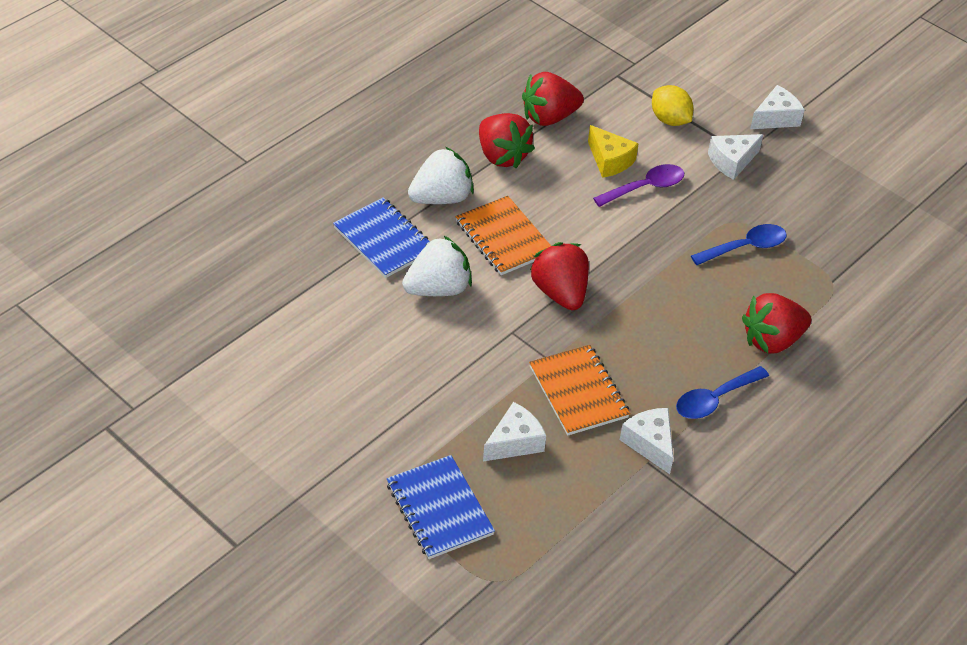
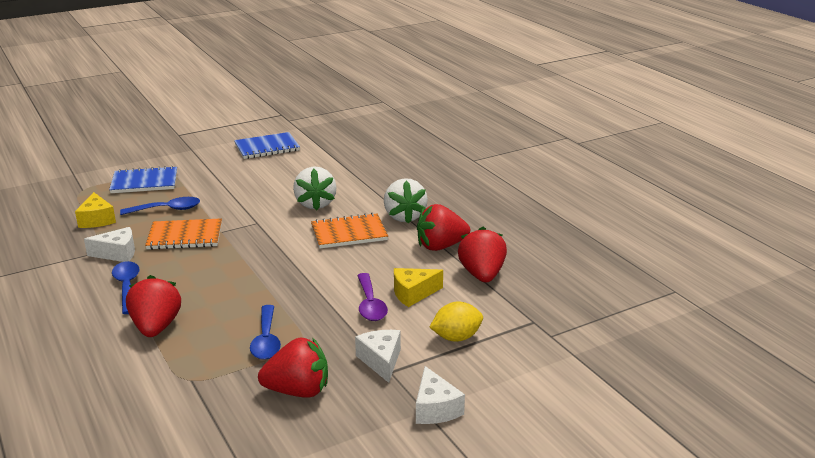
camera: 110 degrees right, 20 degrees down
(384, 240) = (373, 193): blue notebook -> blue notebook (267, 147)
(515, 442) = (167, 209): white cheese -> blue spoon
(560, 293) = (279, 245): red strawberry -> red strawberry (298, 391)
(576, 511) = (97, 220): none -> yellow cheese

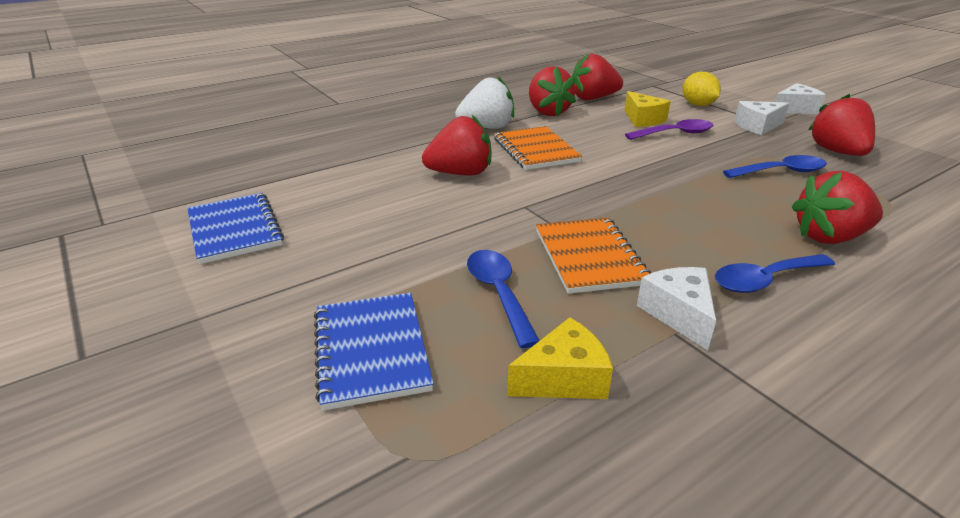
camera: 95 degrees left, 5 degrees up
(315, 204) = (460, 173): white strawberry -> red strawberry

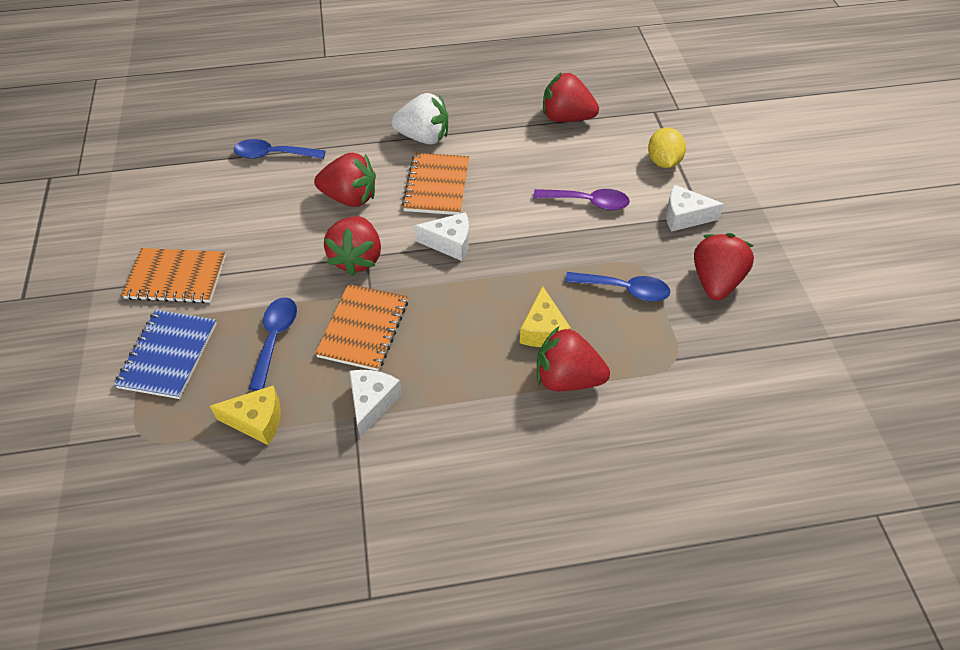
camera: 25 degrees right, 20 degrees up
(235, 230) = (153, 211): blue notebook -> none
(315, 275) = (176, 278): none -> orange notebook
(548, 112) = (500, 129): red strawberry -> red strawberry (357, 258)
(643, 119) = (580, 169): yellow cheese -> yellow cheese (543, 330)
(764, 280) = (464, 399): blue spoon -> blue spoon (273, 155)
(795, 109) = (761, 201): white cheese -> white cheese (449, 243)

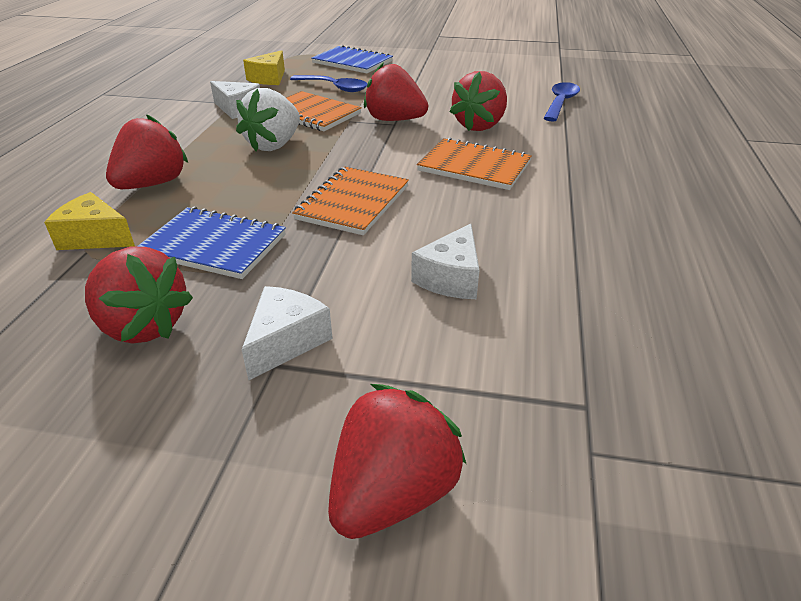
camera: 110 degrees right, 15 degrees down
(176, 278) = (424, 67): orange notebook -> orange notebook (353, 203)
(423, 137) = (567, 172): white strawberry -> white strawberry (274, 145)
(449, 243) = (380, 160): white cheese -> white cheese (451, 278)
(543, 330) = (220, 184): yellow cheese -> yellow cheese (95, 237)
(566, 118) = (586, 288): red strawberry -> red strawberry (393, 493)
(588, 202) = (381, 258): purple spoon -> none
(624, 289) = (214, 245): blue spoon -> blue notebook
(663, 161) = (429, 364): yellow lemon -> none

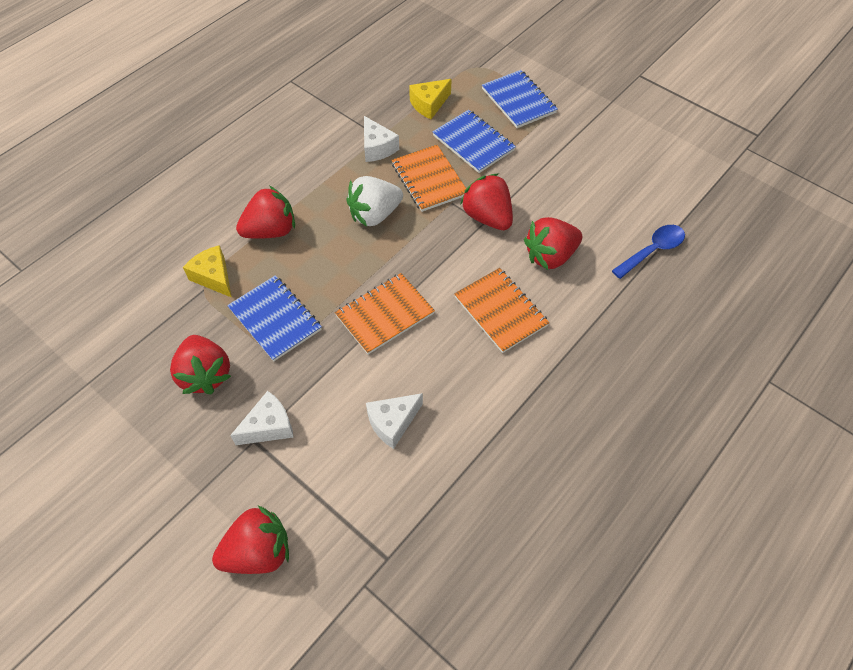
camera: 30 degrees right, 20 degrees up
(334, 88) = (473, 143): blue spoon -> blue notebook

